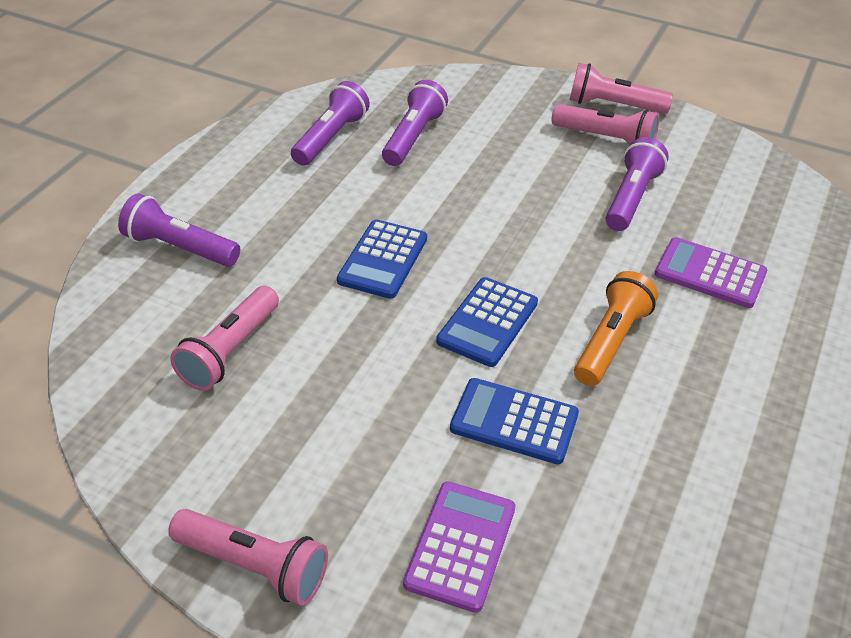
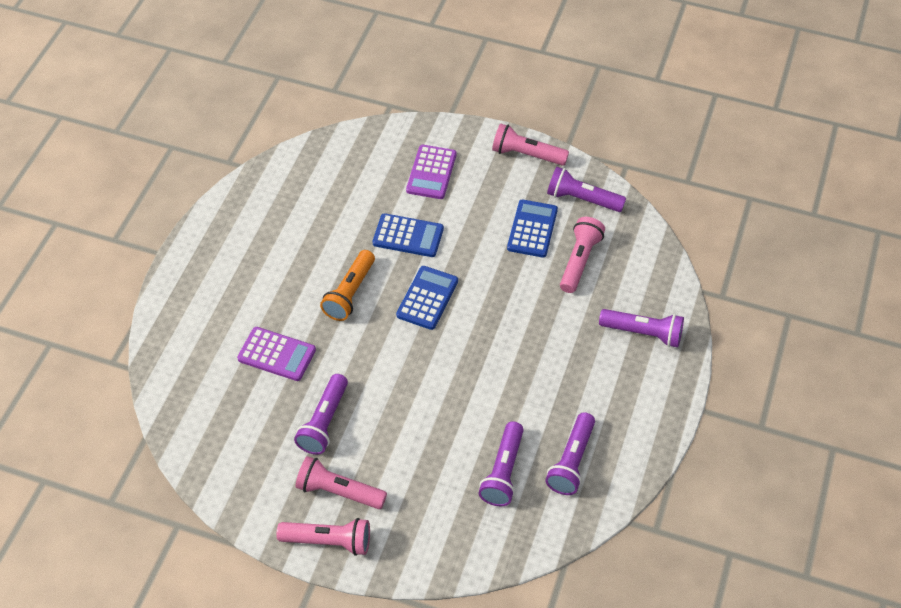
camera: 175 degrees right, 10 degrees up
(180, 456) = (582, 199): none -> purple flashlight
(382, 260) = (503, 339): blue calculator -> blue calculator (532, 229)

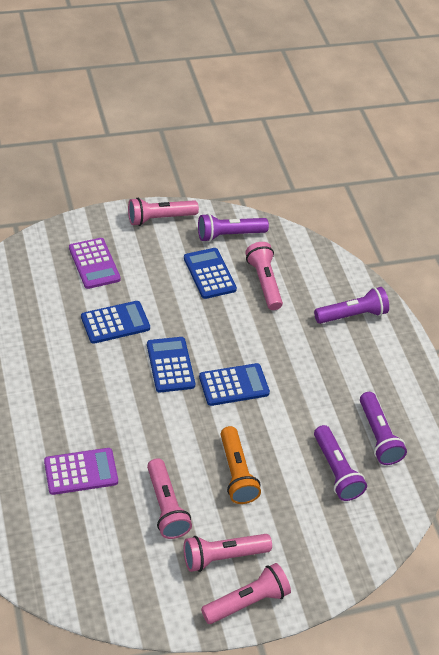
camera: 40 degrees left, 5 degrees down
(324, 422) = (166, 507): purple flashlight -> pink flashlight
(350, 293) = (103, 391): orange flashlight -> orange flashlight (236, 473)
(471, 345) = (234, 385): none -> blue calculator

